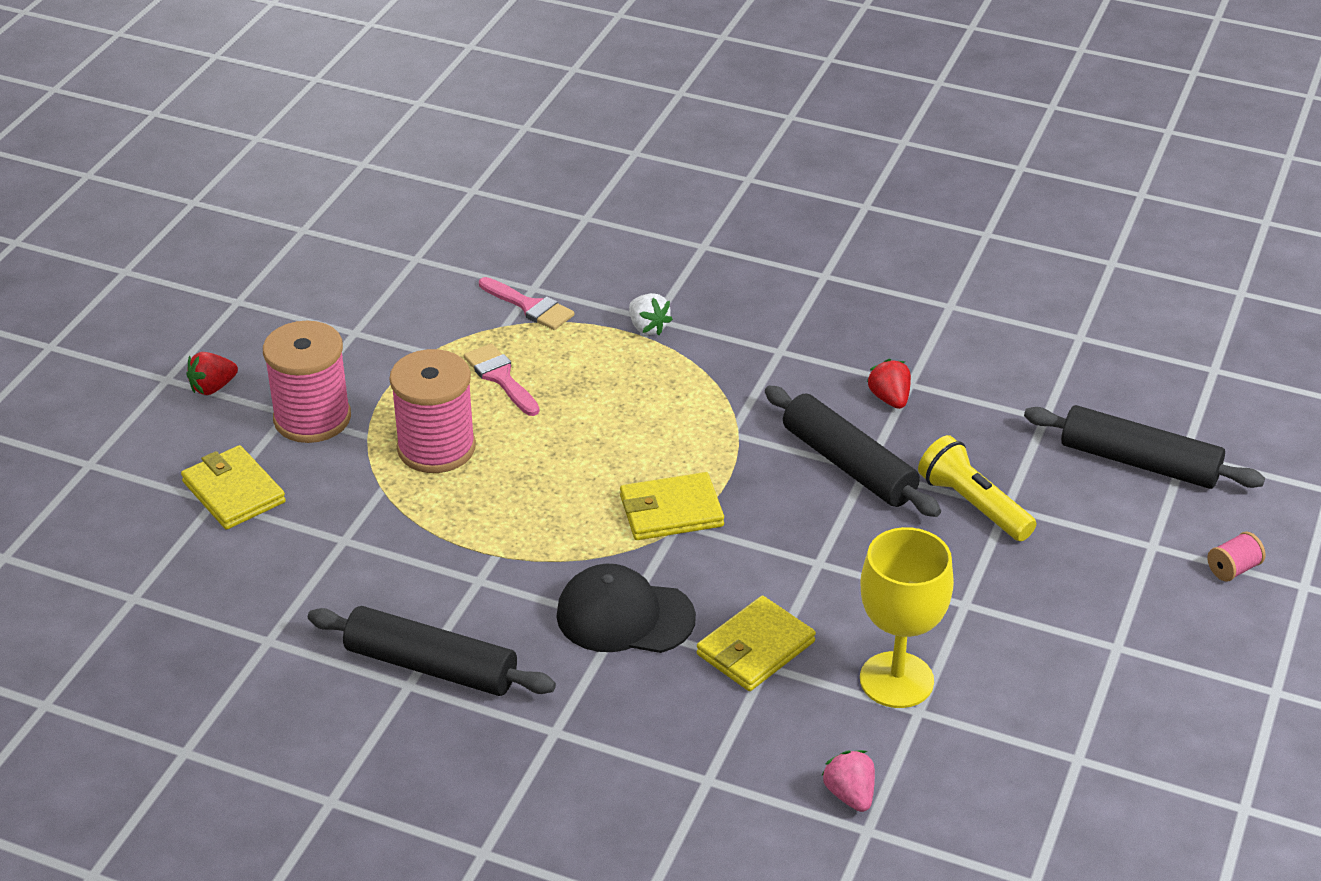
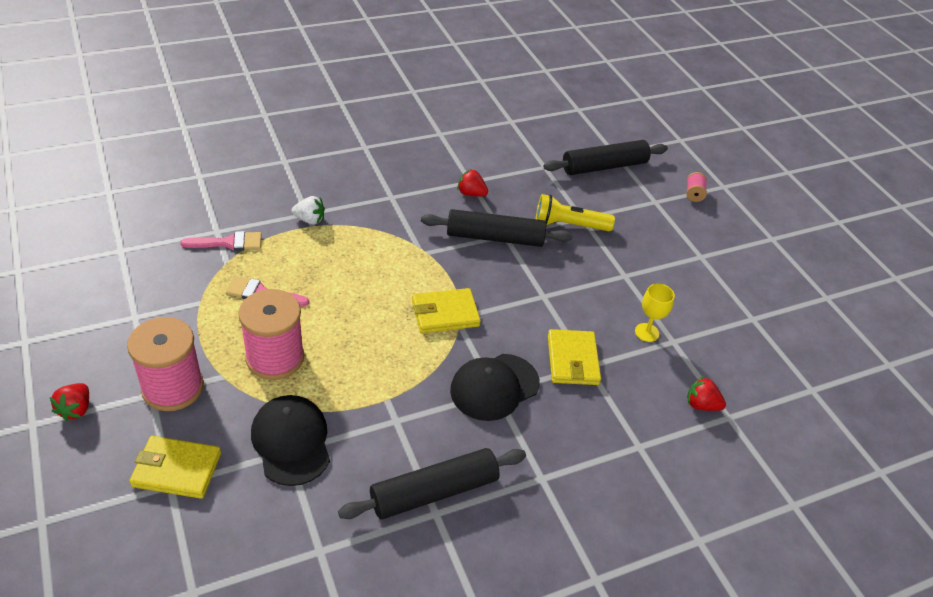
camera: 50 degrees left, 5 degrees up
(357, 533) = (291, 441): none -> black cap
(671, 511) = (445, 313): yellow wallet -> yellow wallet turned 45 degrees clockwise
(850, 795) = (701, 405): pink strawberry -> red strawberry
(896, 680) = (646, 332): yellow goblet -> yellow goblet, size x0.54

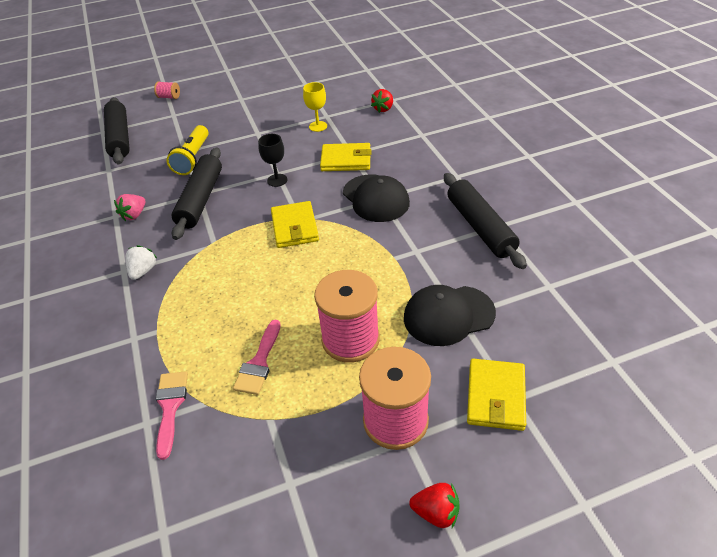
camera: 80 degrees left, 0 degrees up
(310, 220) = (145, 335): white strawberry -> white strawberry (143, 271)
(471, 193) = (134, 215): red strawberry -> pink strawberry
(529, 296) = (277, 180): none -> black goblet

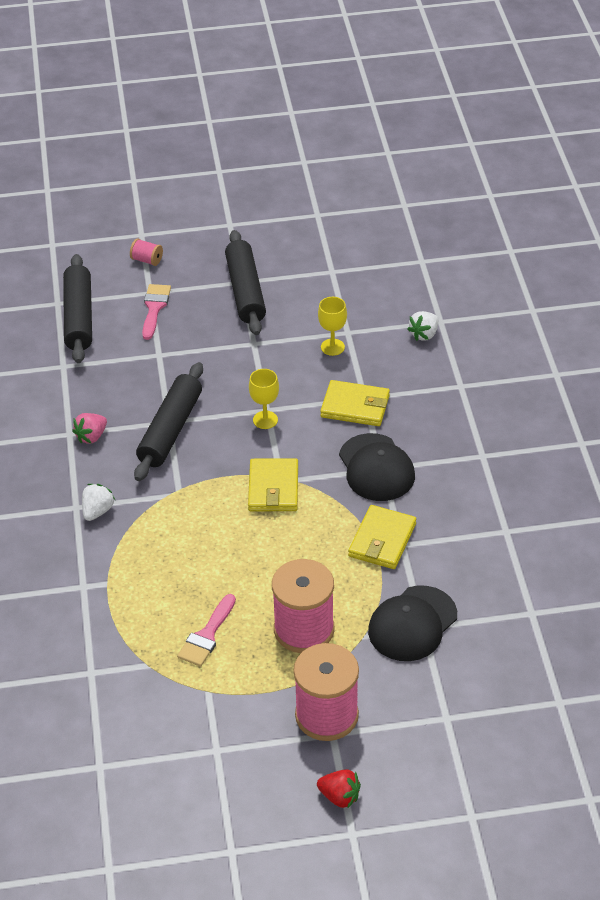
camera: 10 degrees right, 0 degrees up
(170, 407) = (115, 662): pink brush -> pink brush (154, 308)
(193, 158) = (167, 367): yellow flashlight -> none
(277, 180) = (265, 420): black goblet -> yellow goblet
(383, 109) = (424, 334): red strawberry -> white strawberry
(448, 315) = (412, 624): black cap -> black cap turned 45 degrees counterclockwise
(480, 227) = (485, 528): black rolling pin -> black rolling pin (245, 291)
(496, 396) = (430, 712): yellow wallet -> yellow wallet (382, 540)

